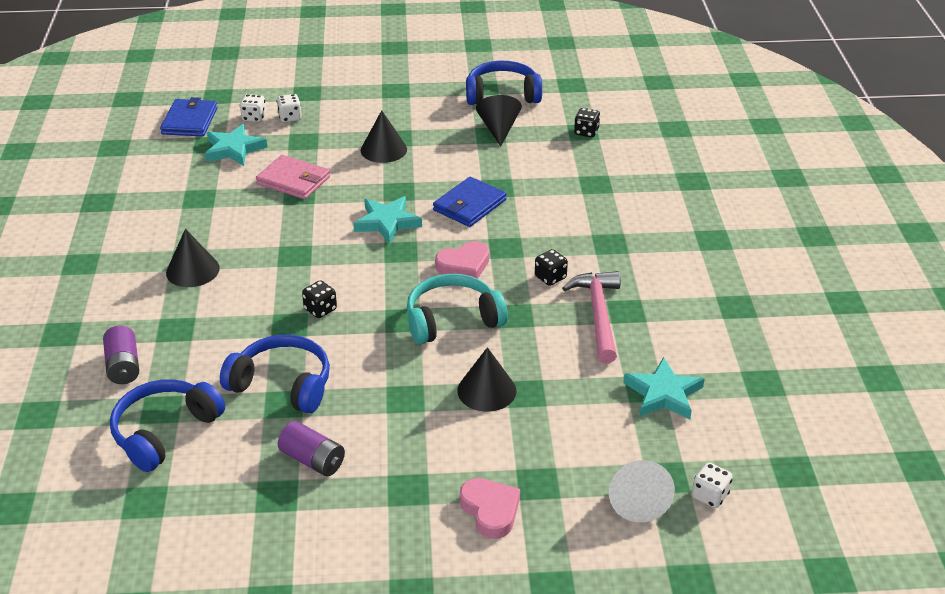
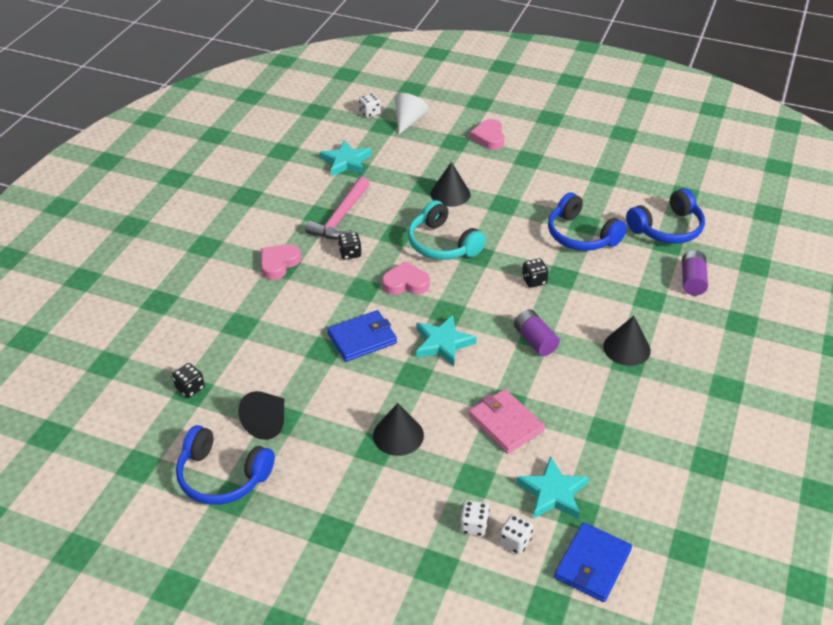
camera: 155 degrees left, 5 degrees up
(313, 460) = (577, 187): purple battery -> purple battery (535, 341)
(452, 320) = (442, 244): turquoise headphones -> turquoise headphones turned 45 degrees clockwise
(616, 245) = (279, 264): none -> pink heart

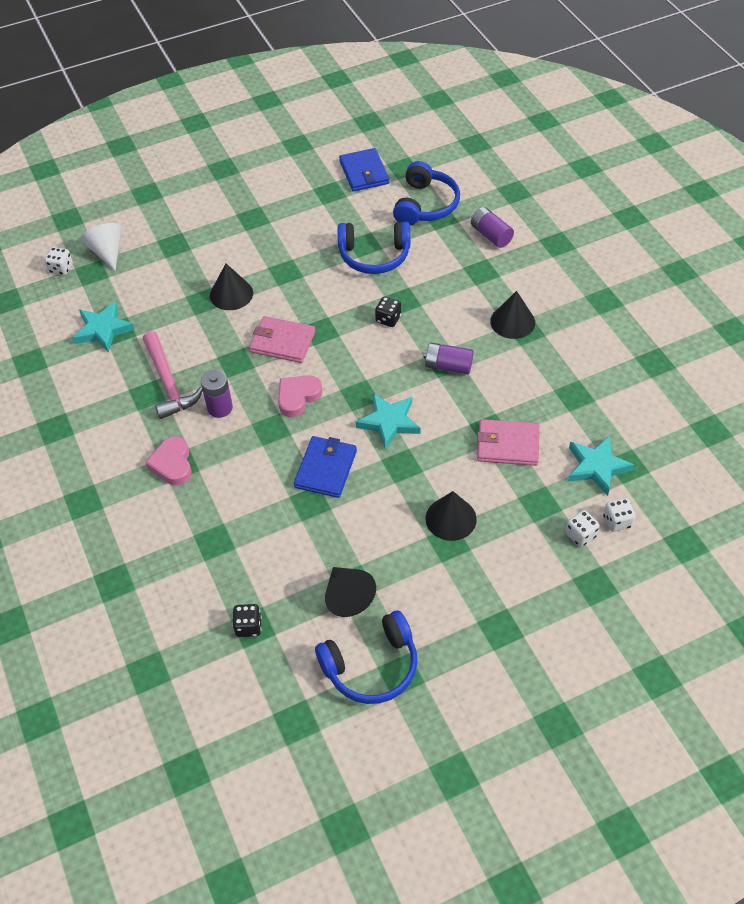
camera: 45 degrees left, 10 degrees up
(350, 253) = (220, 408): black dice -> purple battery
(442, 244) = (282, 342): turquoise headphones -> pink wallet
(489, 137) = (197, 221): pink heart -> none
(592, 564) = (676, 492): blue wallet -> blue wallet (364, 172)

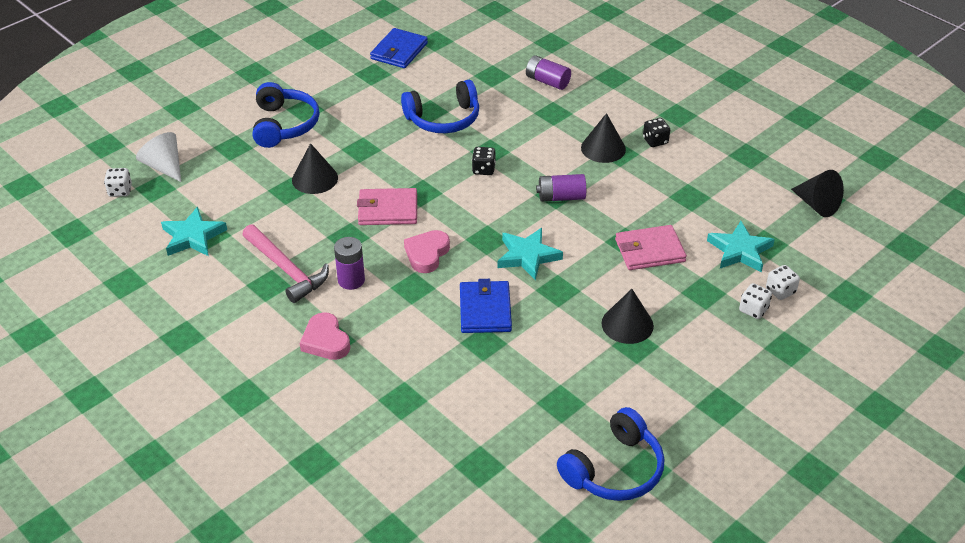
camera: 20 degrees left, 10 degrees down
(248, 626) = (475, 466): black dice -> black dice (655, 141)
(347, 596) = (561, 415): black cone -> black cone (817, 205)
(364, 172) = (399, 51): blue wallet -> blue wallet turned 60 degrees clockwise
(425, 205) = (472, 68): blue headphones -> blue headphones (284, 125)

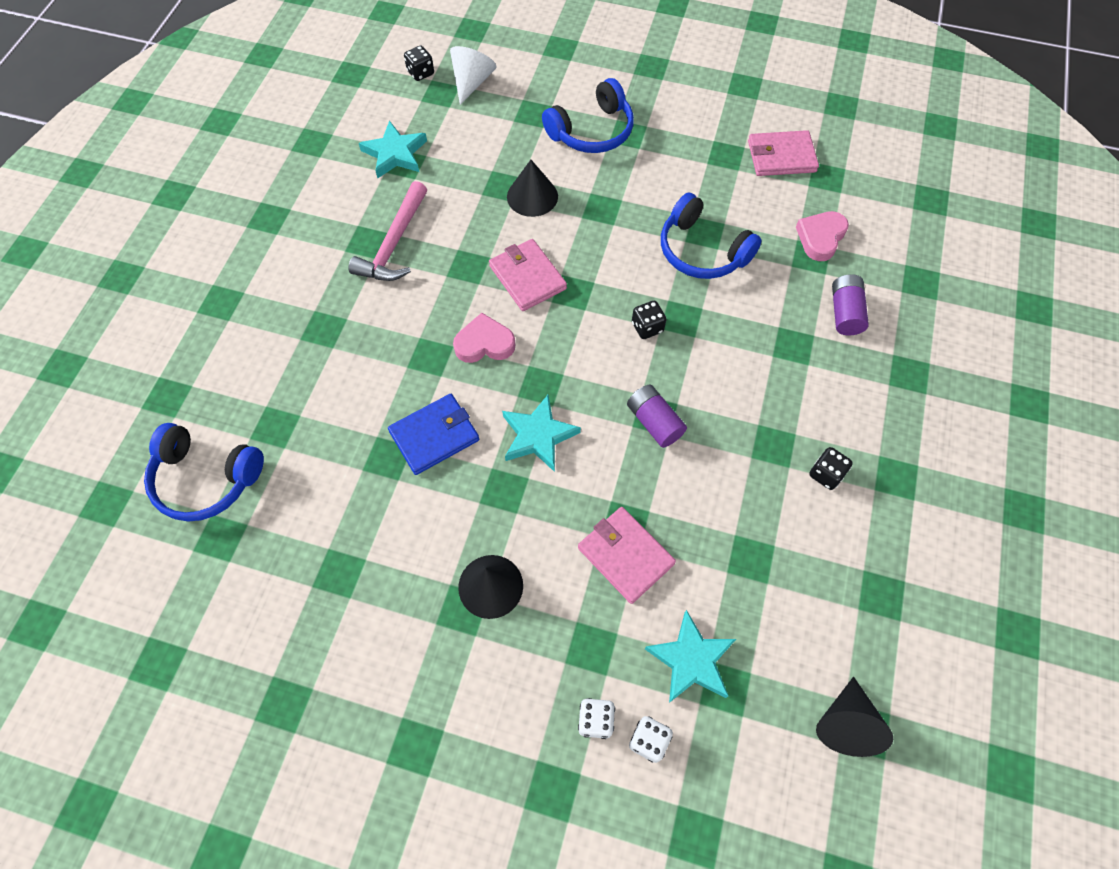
camera: 60 degrees right, 20 degrees up
(120, 191) = (420, 73): white dice -> black dice
(325, 341) = (319, 324): pink heart -> pink heart (820, 238)
(351, 280) = (410, 301): purple battery -> none
(399, 51) = (781, 156): blue wallet -> pink wallet
(603, 148) = (770, 425): black cone -> none
(614, 469) = (269, 671): blue headphones -> blue headphones (206, 479)

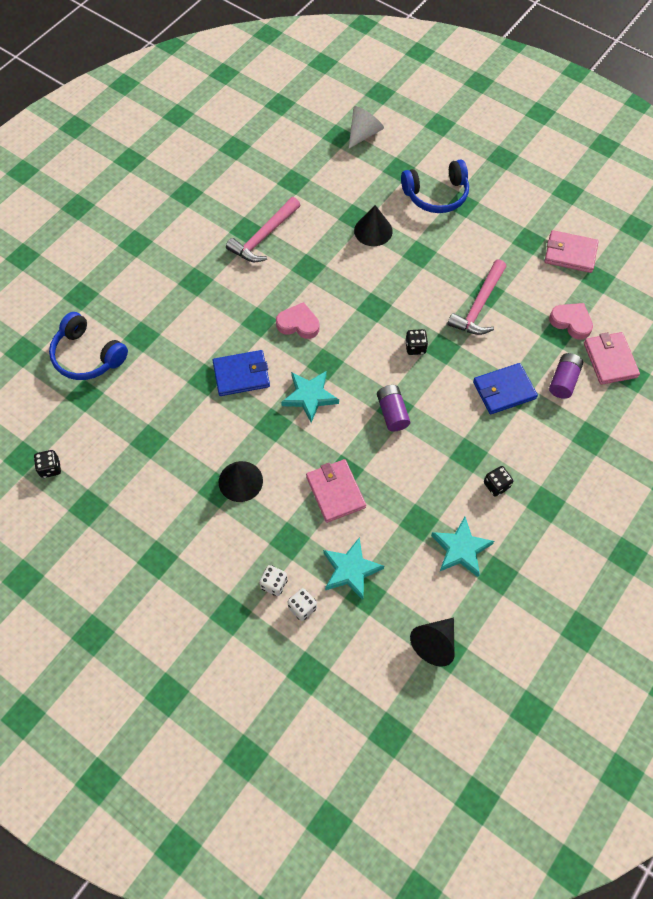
camera: 20 degrees right, 0 degrees up
(395, 154) = (289, 172): turquoise star -> turquoise star (461, 549)
(420, 73) = (329, 117): black dice -> black dice (50, 468)
(527, 277) = (346, 287): pink wallet -> pink wallet (610, 360)
(702, 251) = (478, 305): blue headphones -> pink hammer
(780, 347) = (504, 390): none -> blue wallet
(820, 238) = (571, 322): pink heart -> pink heart turned 75 degrees clockwise

